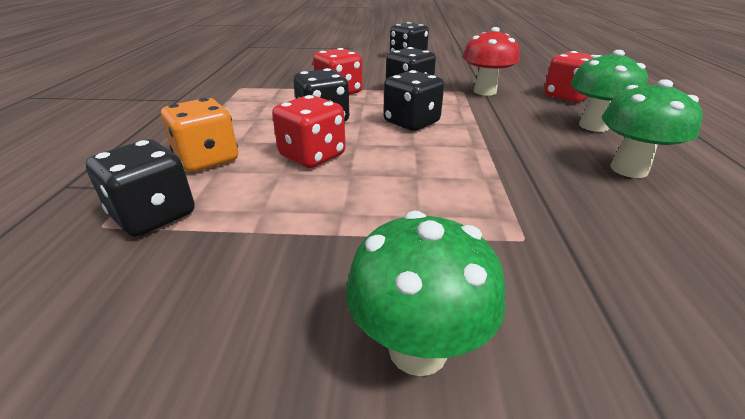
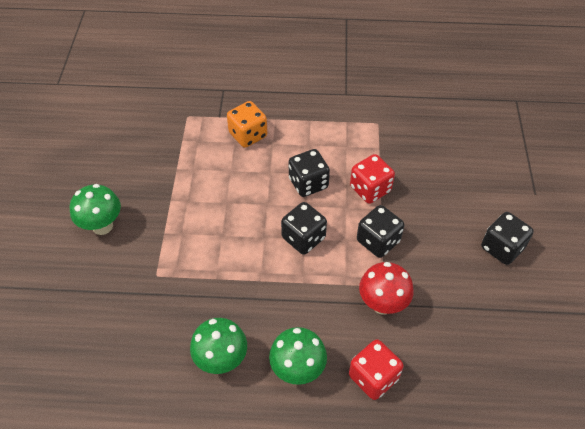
camera: 90 degrees right, 20 degrees up
(154, 215) = (193, 131): black dice -> none
(312, 156) = (250, 183): red dice -> none

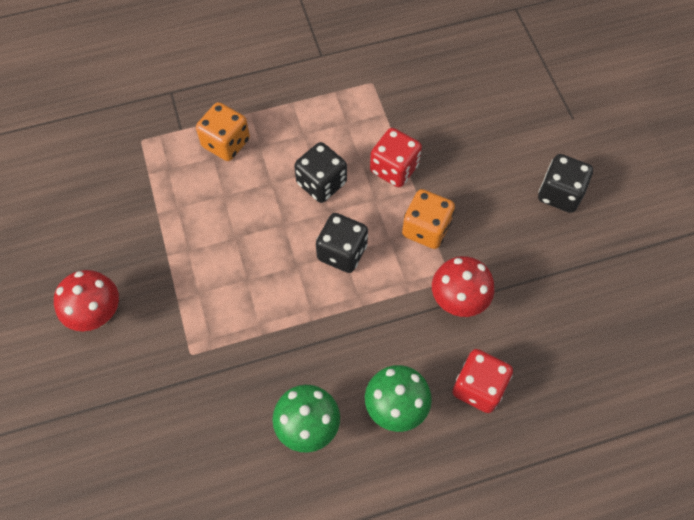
camera: 20 degrees left, 10 degrees up
(102, 226) = (98, 315): green mushroom -> red mushroom
(378, 241) = (426, 229): black dice -> orange dice

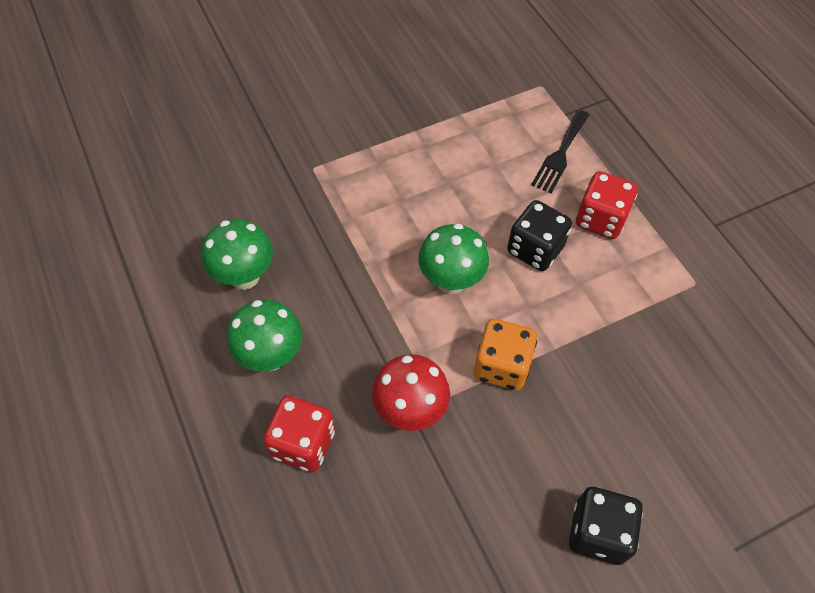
camera: 80 degrees right, 5 degrees down
(98, 315) = (343, 92): red mushroom -> none
(226, 143) = (560, 154): orange dice -> black fork
(342, 252) = (451, 281): black dice -> green mushroom
(394, 168) = (577, 322): red dice -> red dice (600, 219)

